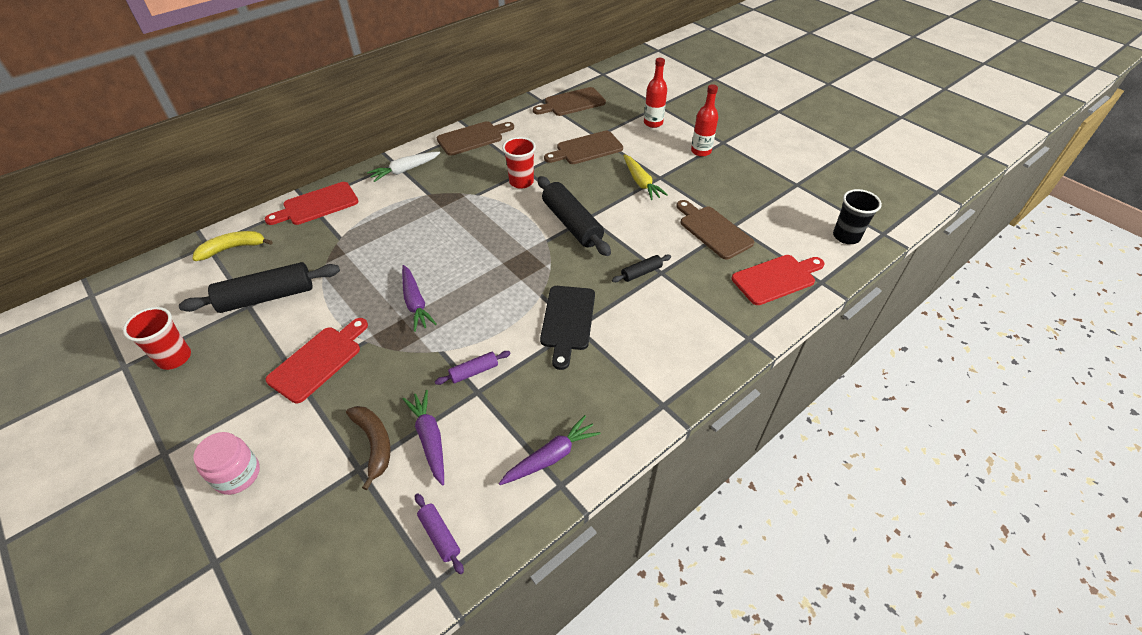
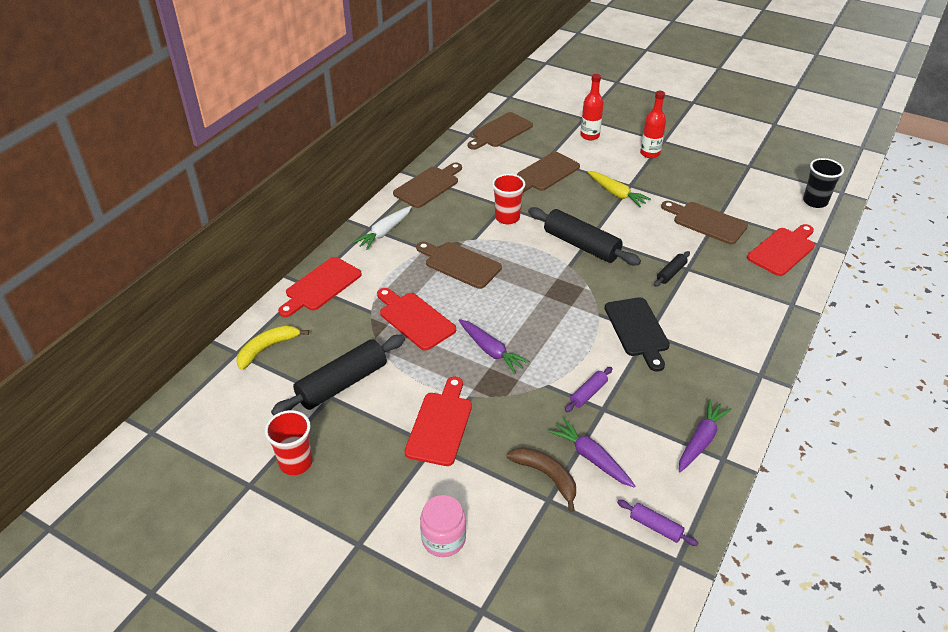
camera: 20 degrees left, 5 degrees down
(371, 255) = (414, 319): none -> red cutting board
(448, 214) = (460, 264): none -> brown cutting board

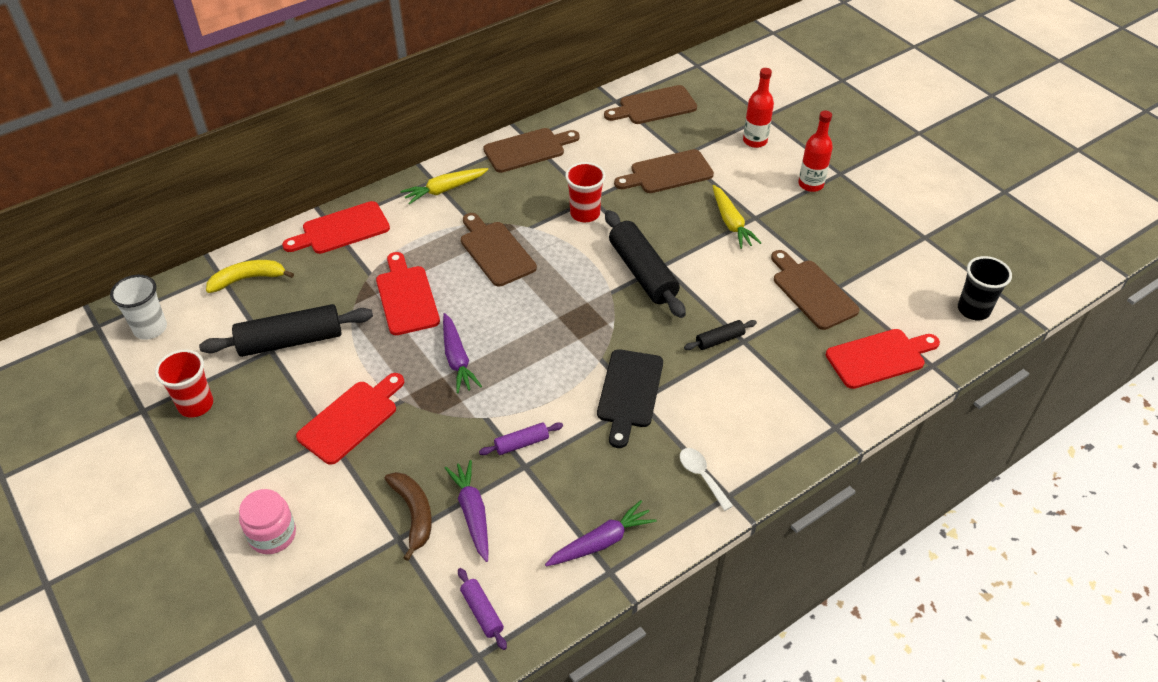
camera: 25 degrees right, 5 degrees up
(206, 417) = (150, 328): none -> white cup
(384, 232) = (444, 190): white carrot -> yellow carrot
(732, 368) = (702, 476): none -> white spoon

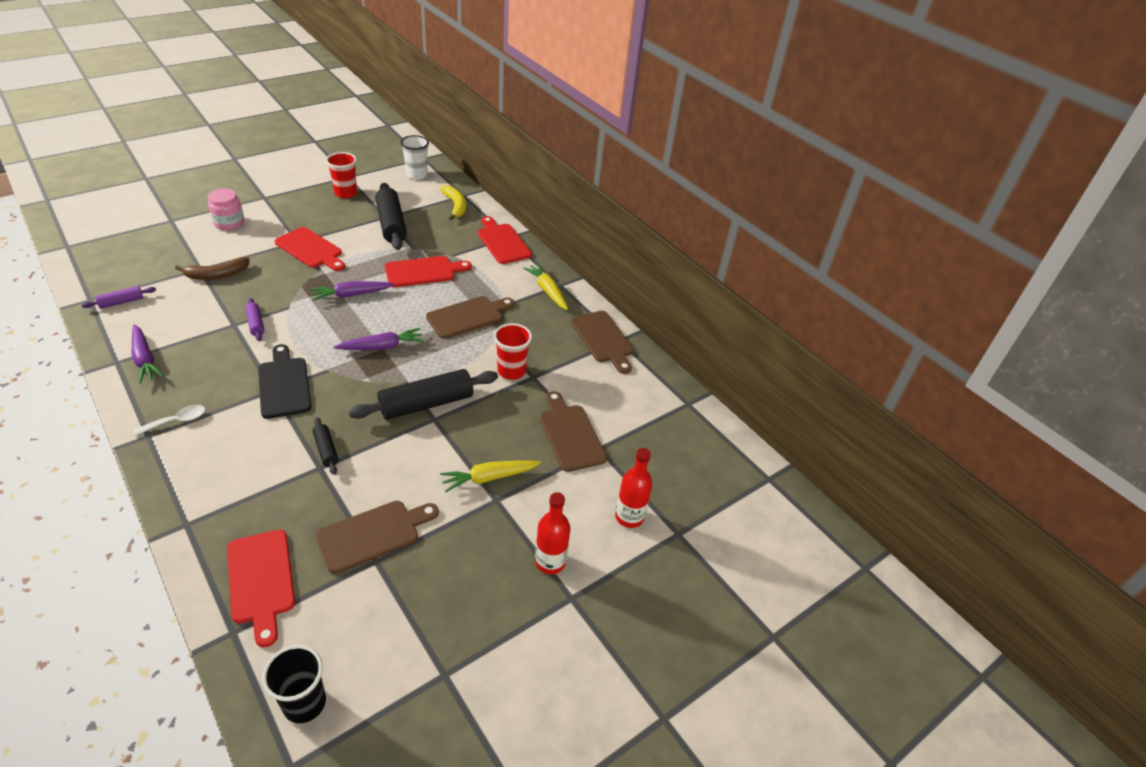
camera: 85 degrees right, 5 degrees down
(472, 513) = (204, 299): purple carrot -> purple carrot (382, 346)
(629, 392) = (284, 384): black cutting board -> black cutting board turned 60 degrees clockwise
(654, 106) = (683, 433): brown cutting board -> none

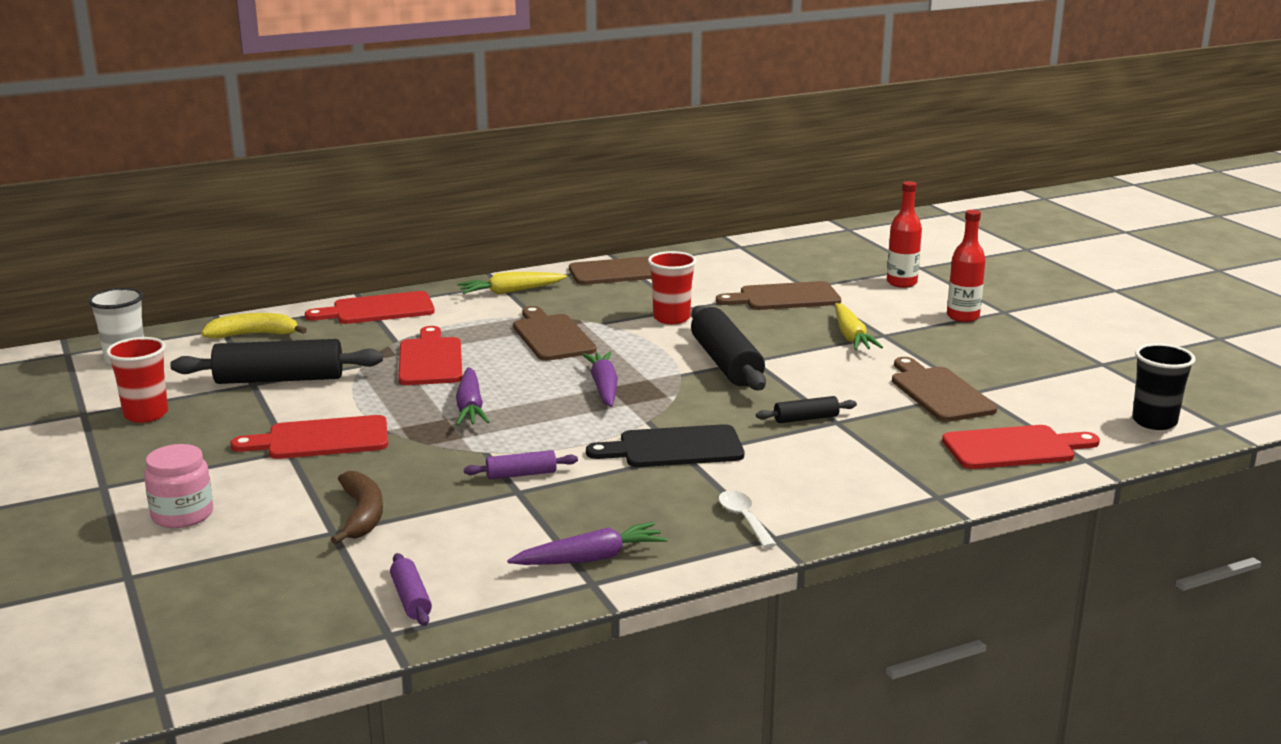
camera: 75 degrees left, 20 degrees down
(311, 249) = (321, 439): red cutting board -> red cutting board turned 150 degrees counterclockwise

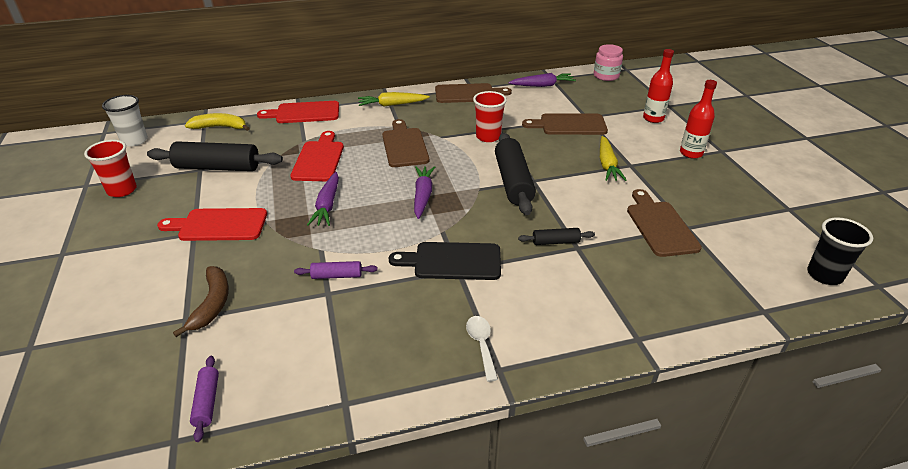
camera: 10 degrees right, 15 degrees up
(182, 515) = (96, 288): pink jar -> pink jar (606, 76)
(590, 558) = (354, 374): purple carrot -> purple carrot (542, 85)
(1014, 448) = (708, 291): red cutting board -> none

